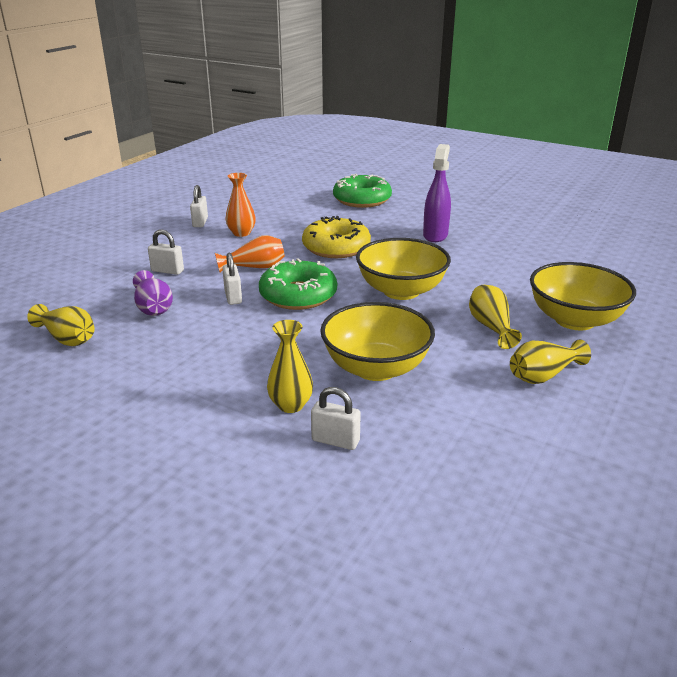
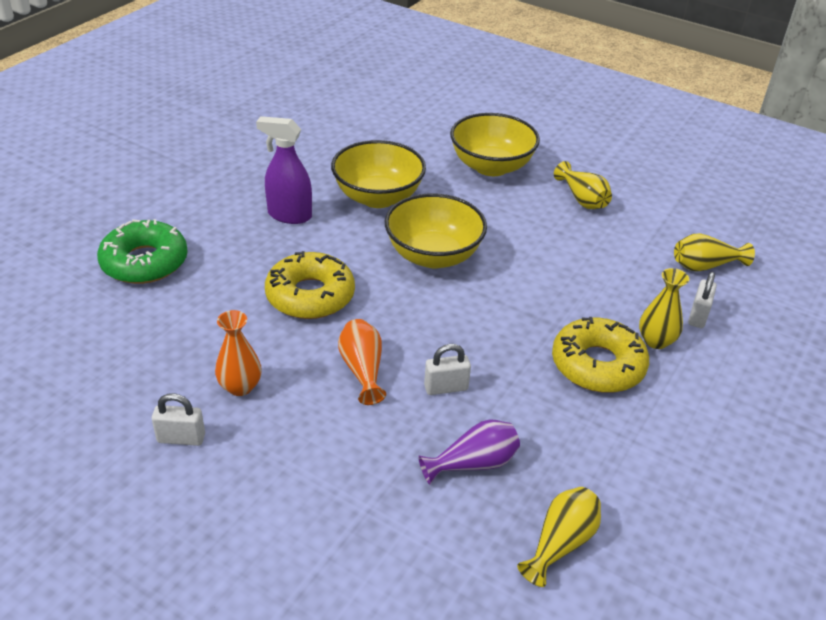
camera: 90 degrees left, 10 degrees up
(167, 271) = (364, 461): white padlock -> none
(255, 367) = (597, 365): none -> yellow donut
(298, 295) = (442, 332): green donut -> none
(376, 368) = (586, 285): yellow bowl -> yellow bowl (378, 197)
(491, 327) = (506, 211): yellow vase -> yellow vase (705, 266)

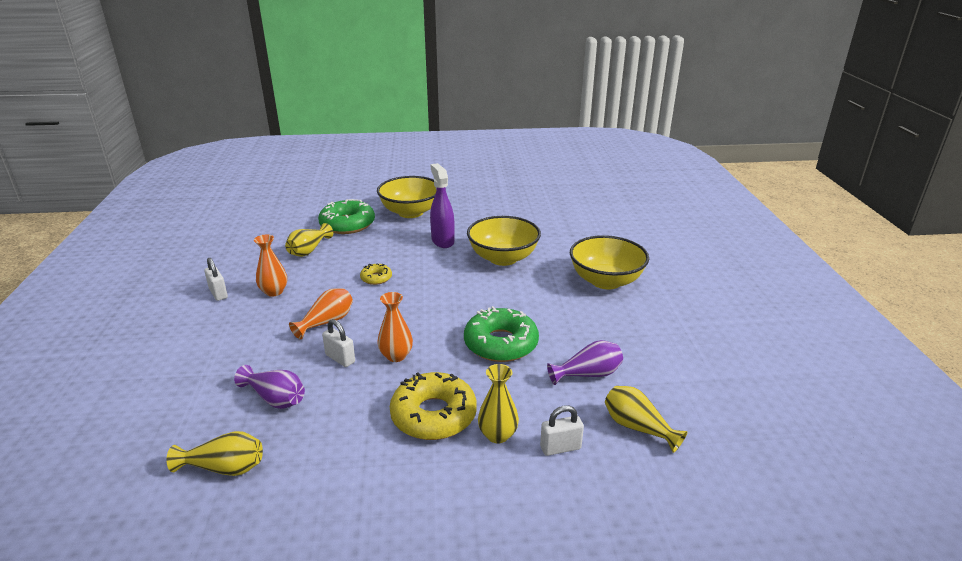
camera: 55 degrees right, 10 degrees down
(310, 295) = (376, 278): yellow donut -> yellow donut, size x0.49
(433, 255) = (470, 300): yellow bowl -> yellow bowl (410, 212)
(481, 347) = (396, 356): none -> orange vase
(527, 274) = (501, 343): none -> green donut
(582, 199) = (630, 332): yellow vase -> yellow vase (309, 250)
(618, 252) = (588, 374): none -> purple vase

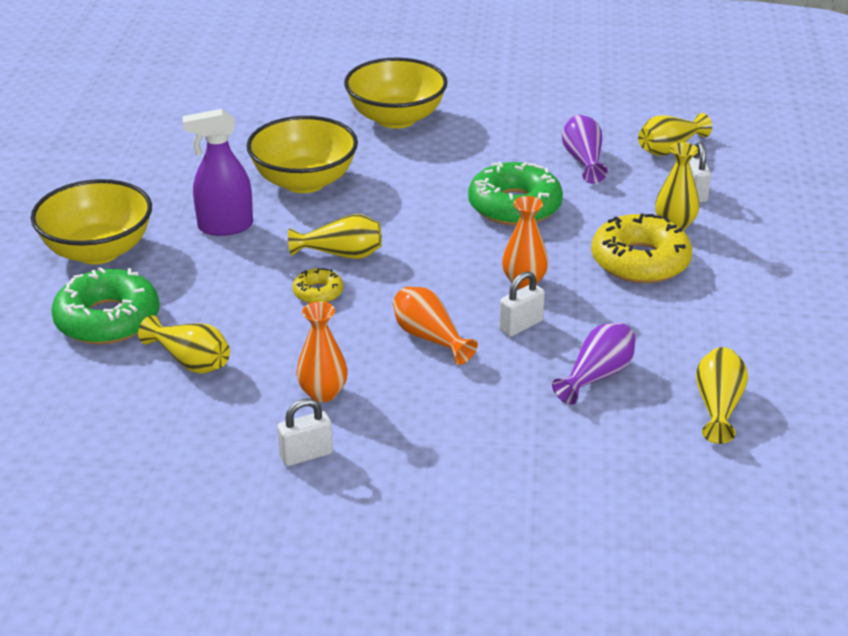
camera: 80 degrees left, 5 degrees up
(420, 281) = (341, 254): none -> yellow vase

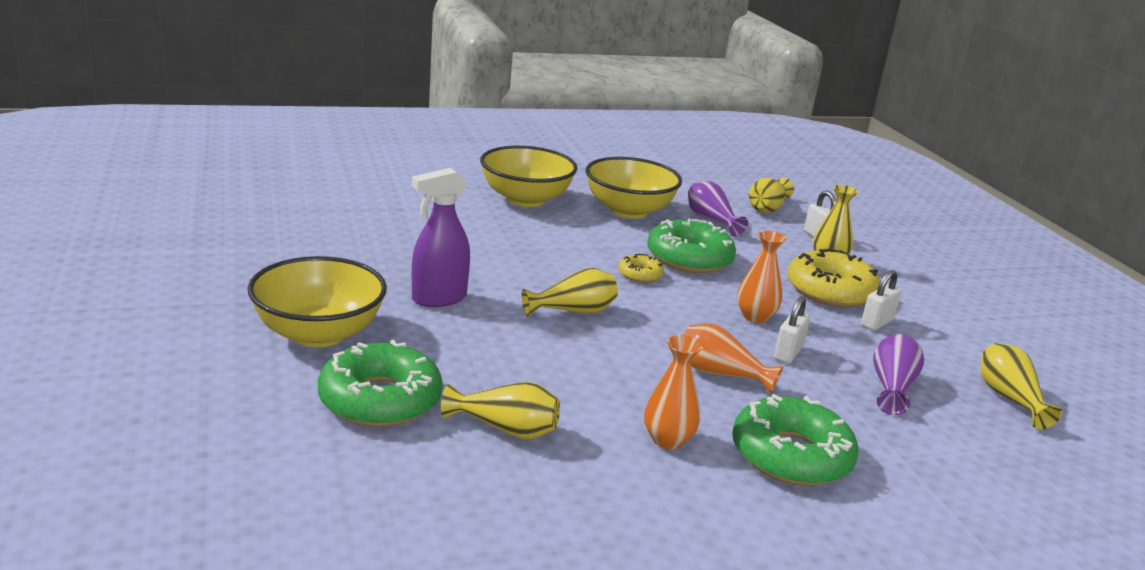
camera: 25 degrees left, 10 degrees down
(304, 181) = (485, 254): yellow bowl -> yellow bowl (628, 211)
(306, 455) = (706, 505): white padlock -> white padlock (876, 323)
(318, 292) = (580, 347): yellow donut -> yellow donut (640, 275)
(424, 425) = (791, 455): none -> green donut

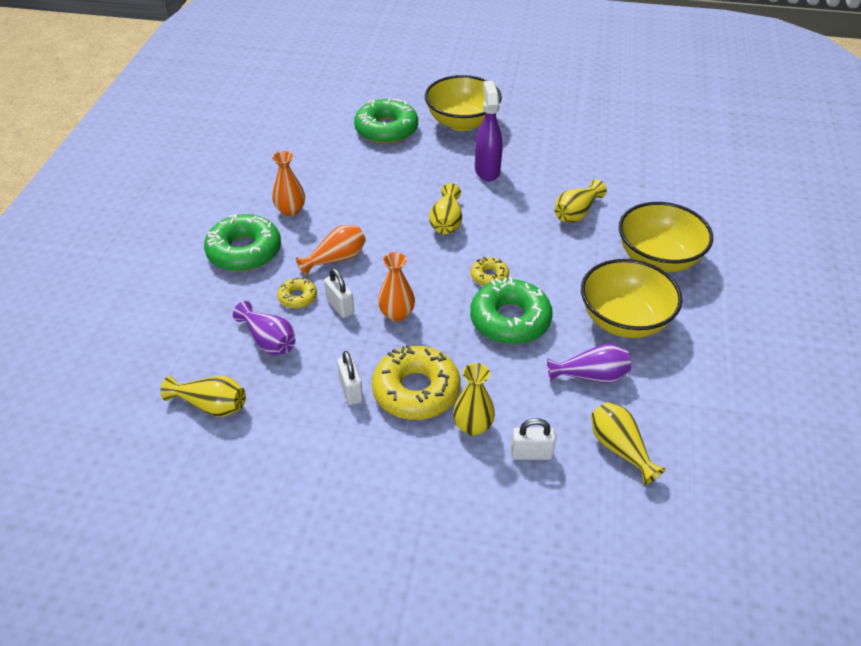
camera: 120 degrees right, 20 degrees up
(506, 429) = (337, 160): yellow vase -> yellow vase (576, 213)
(811, 386) = (297, 297): none -> yellow donut

